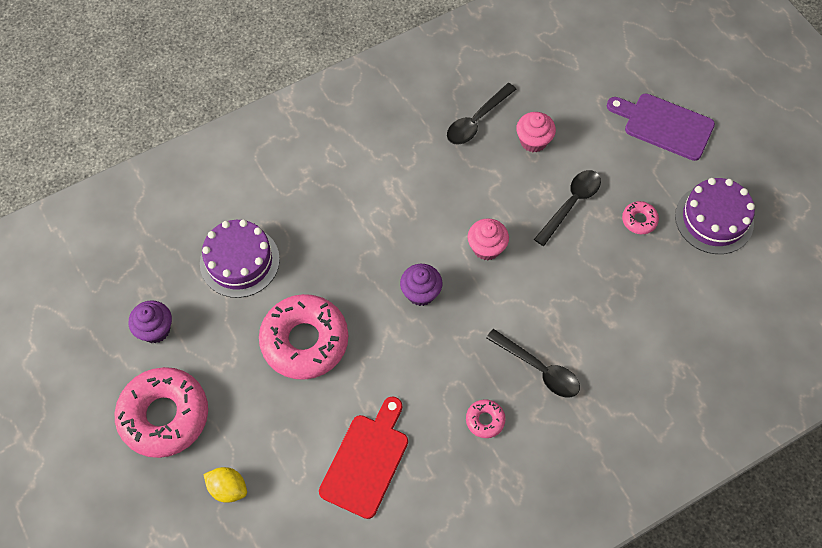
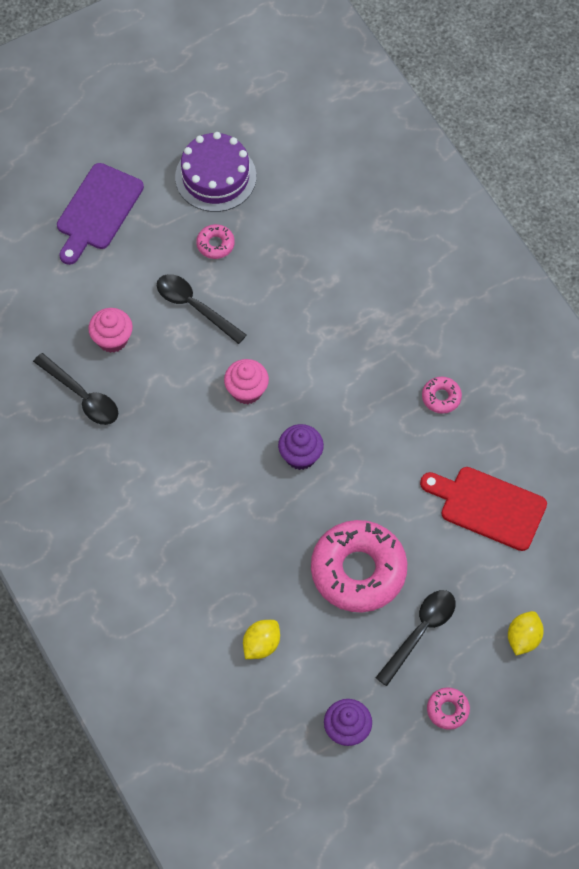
camera: 90 degrees left, 0 degrees up
(164, 415) = (447, 710): pink donut -> pink donut, size x0.43
(239, 261) = (261, 645): purple cake -> yellow lemon
(539, 369) = (385, 346): black spoon -> black spoon (420, 632)

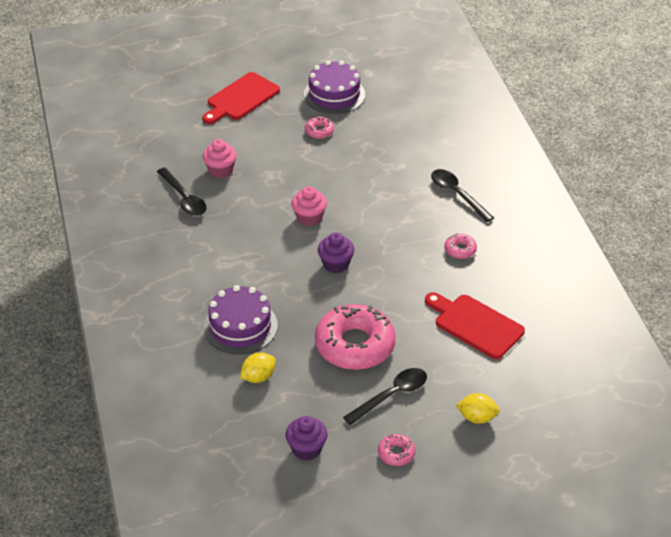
camera: 15 degrees right, 20 degrees down
(98, 211) = (241, 98): purple cutting board -> red cutting board
(194, 306) = (289, 163): black spoon -> black spoon (457, 194)
(217, 577) = (240, 326): none -> purple cake
(523, 638) = (477, 417): yellow lemon -> yellow lemon turned 60 degrees clockwise

